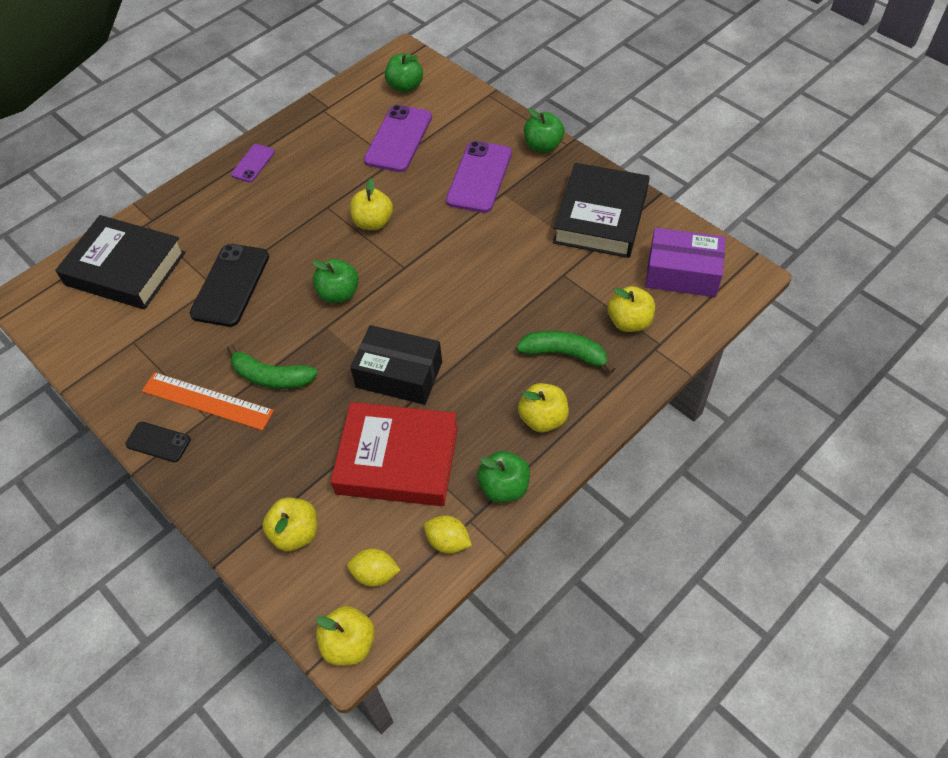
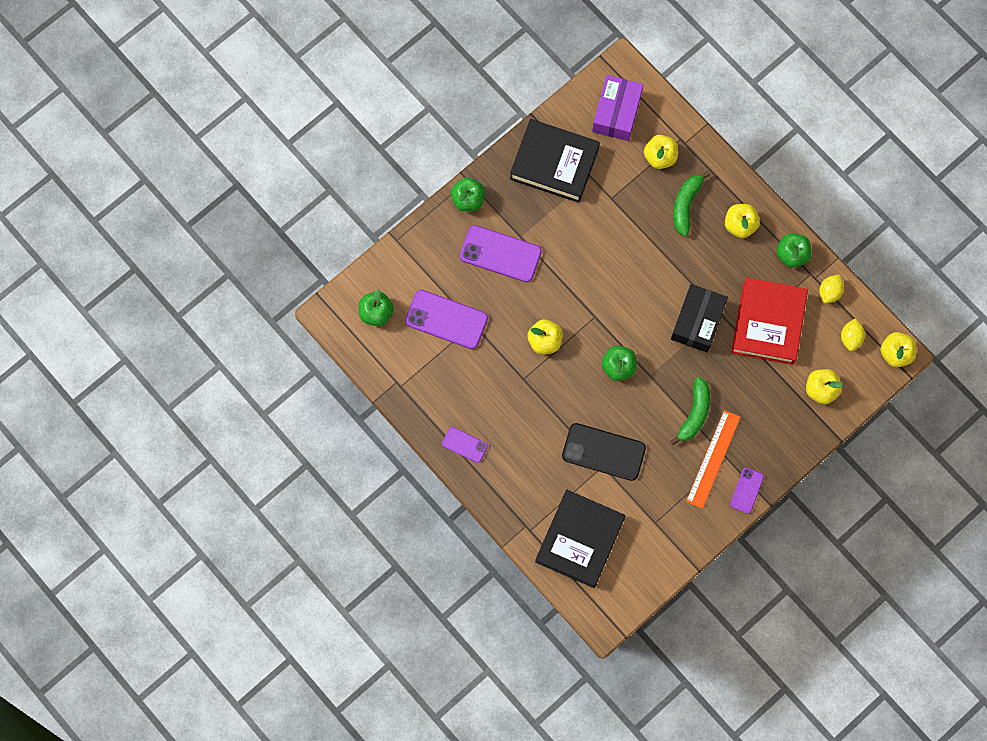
camera: 90 degrees left, 20 degrees up
(158, 442) = (746, 490): black phone -> purple phone

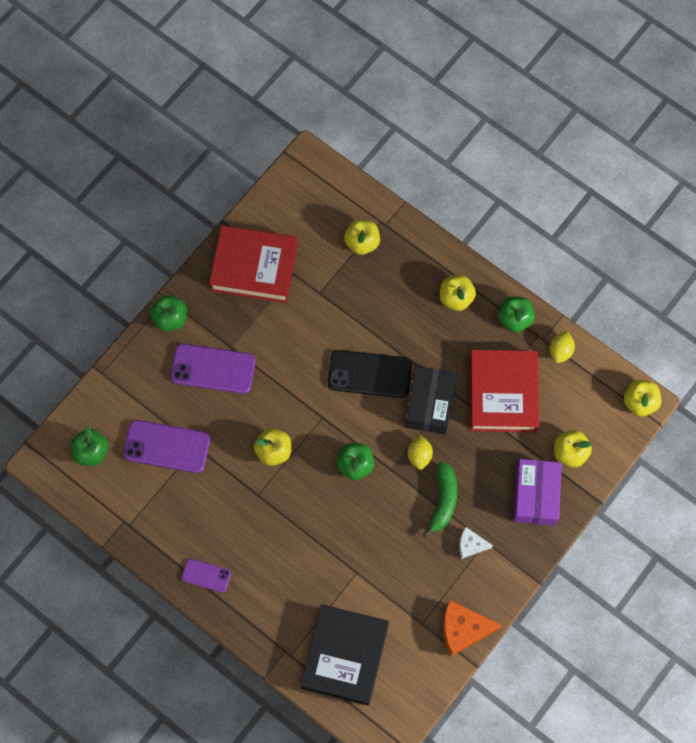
camera: 10 degrees left, 5 degrees down
(554, 164) = (254, 267): black book -> red book
(603, 452) = (354, 557): black phone -> black phone (369, 374)
(616, 113) = (310, 205): purple box -> purple box (536, 495)
(685, 205) = (397, 287): green banana -> none
(692, 534) = (463, 629): none -> orange cheese
(713, 459) = (471, 545): orange ruler -> white cheese
(746, 490) = (512, 572): purple phone -> none
(850, 338) = (591, 394): yellow lemon -> yellow lemon (419, 455)

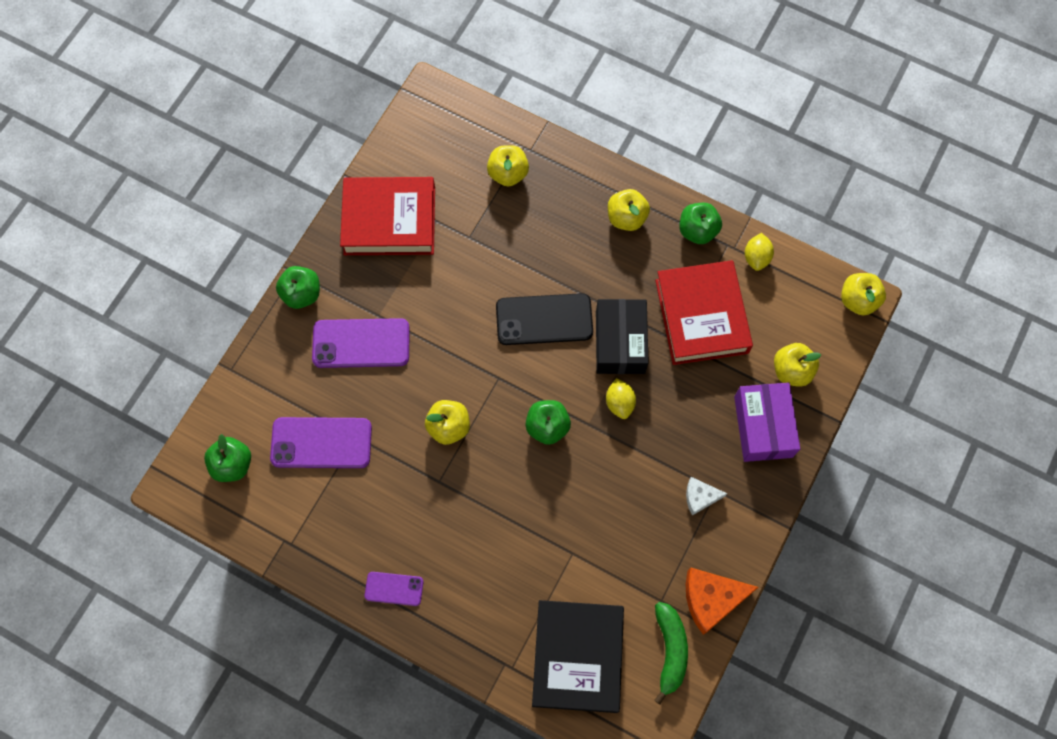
camera: 10 degrees left, 0 degrees up
(443, 500) = (657, 450): green banana -> green banana (670, 650)

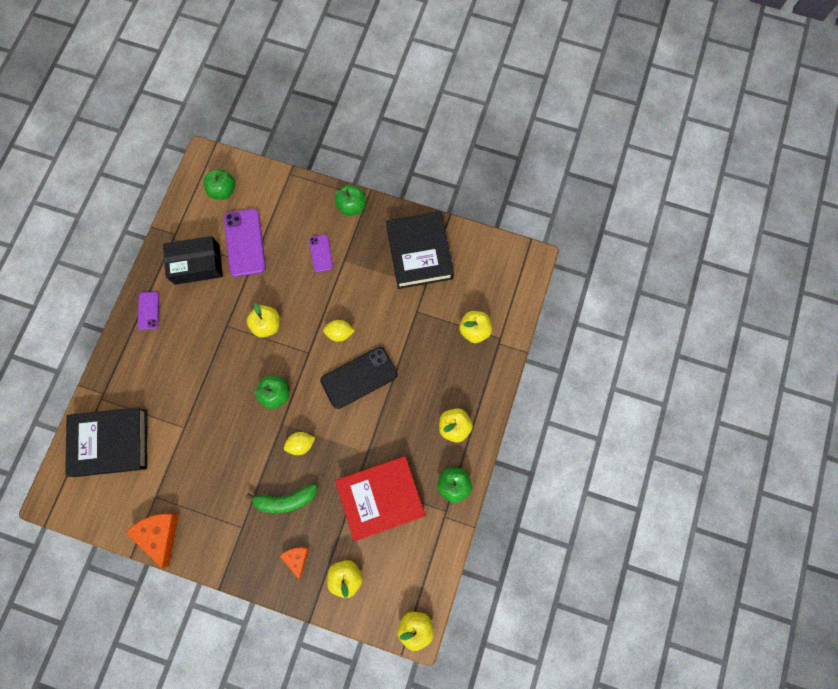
camera: 80 degrees right, 5 degrees up
(361, 343) = (321, 253): purple phone -> purple phone, size x0.55
(389, 221) = (419, 253): red book -> black book
(544, 319) = (359, 377): black phone -> black phone turned 75 degrees clockwise
(620, 342) = (349, 437): black box -> black box (197, 264)
(670, 650) = (120, 508): green banana -> green banana (286, 500)
(700, 497) = (235, 516): white cheese -> none
(756, 257) = (439, 536): yellow lemon -> yellow lemon (339, 333)
(763, 426) = (296, 558): purple box -> orange cheese

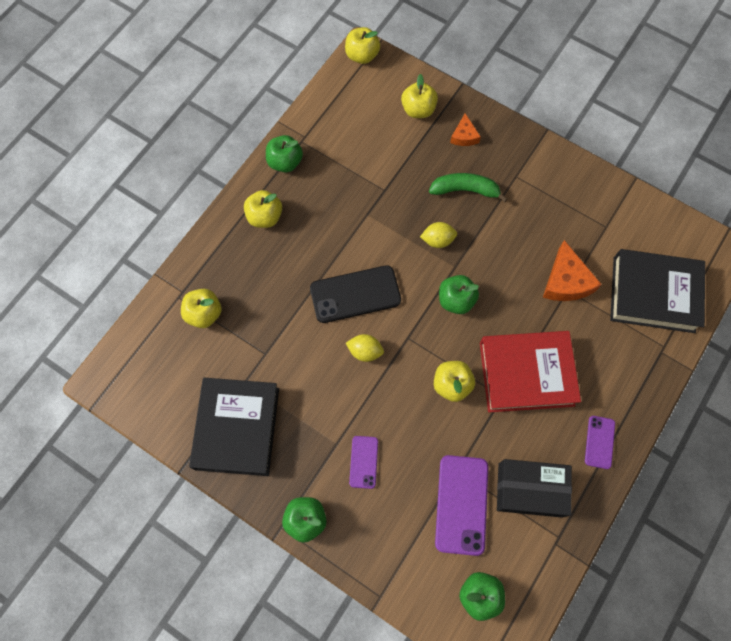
camera: 165 degrees left, 5 degrees down
(159, 534) = (604, 190): orange cheese -> orange cheese (566, 281)
(381, 497) = (364, 169): red book -> red book (526, 374)

